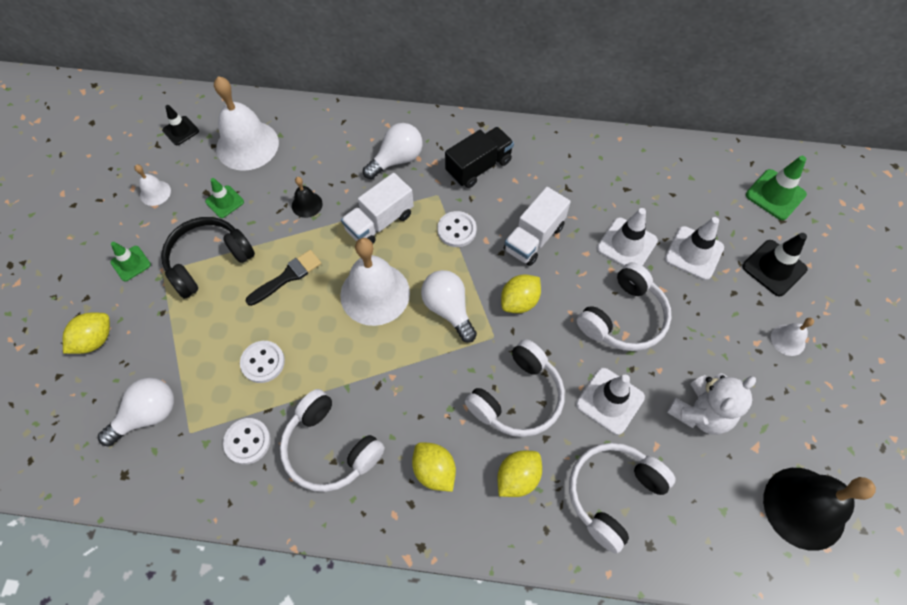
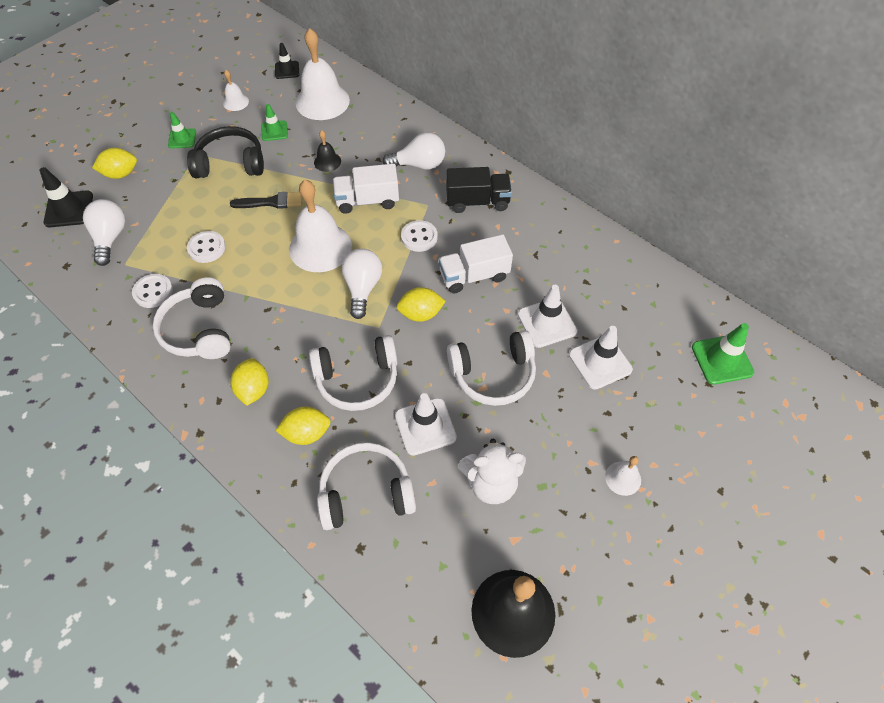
camera: 35 degrees right, 5 degrees down
(148, 415) = (110, 238): white light bulb -> white light bulb turned 90 degrees counterclockwise
(774, 268) = (664, 415): black traffic cone -> black traffic cone (69, 209)

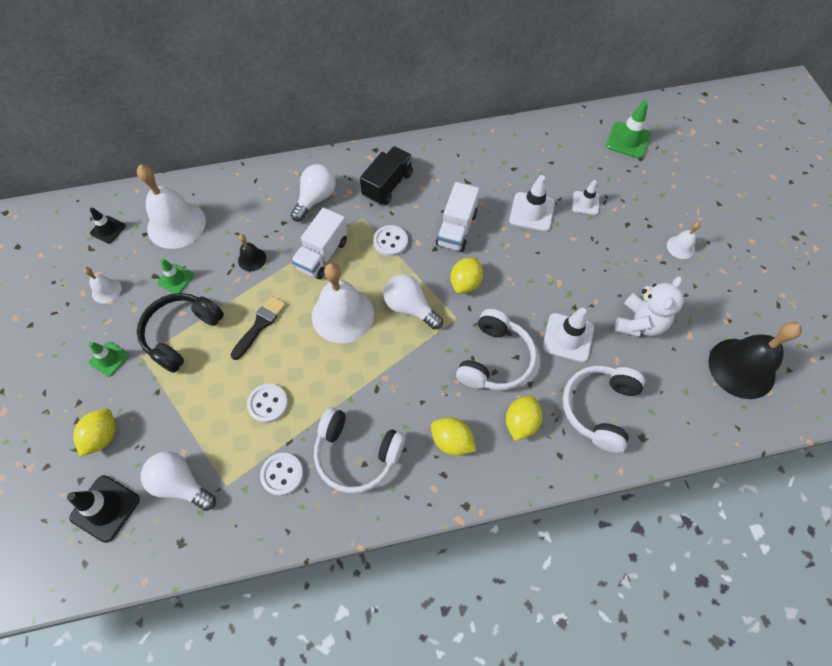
camera: 55 degrees left, 5 degrees up
(493, 374) = (552, 269): white headphones -> none
(600, 362) = (585, 203): white traffic cone -> white traffic cone, size x0.64

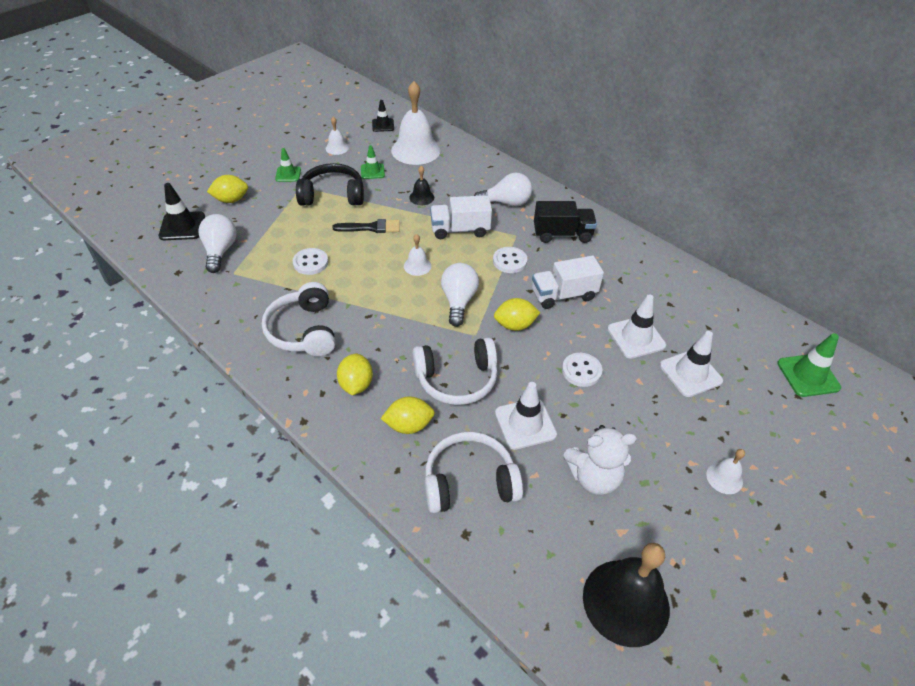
camera: 55 degrees right, 15 degrees down
(282, 474) = (260, 297): white button -> white button (581, 371)
(342, 315) = (417, 266): white bell -> white bell, size x0.47
(585, 203) = (690, 373): white traffic cone -> white traffic cone, size x1.57

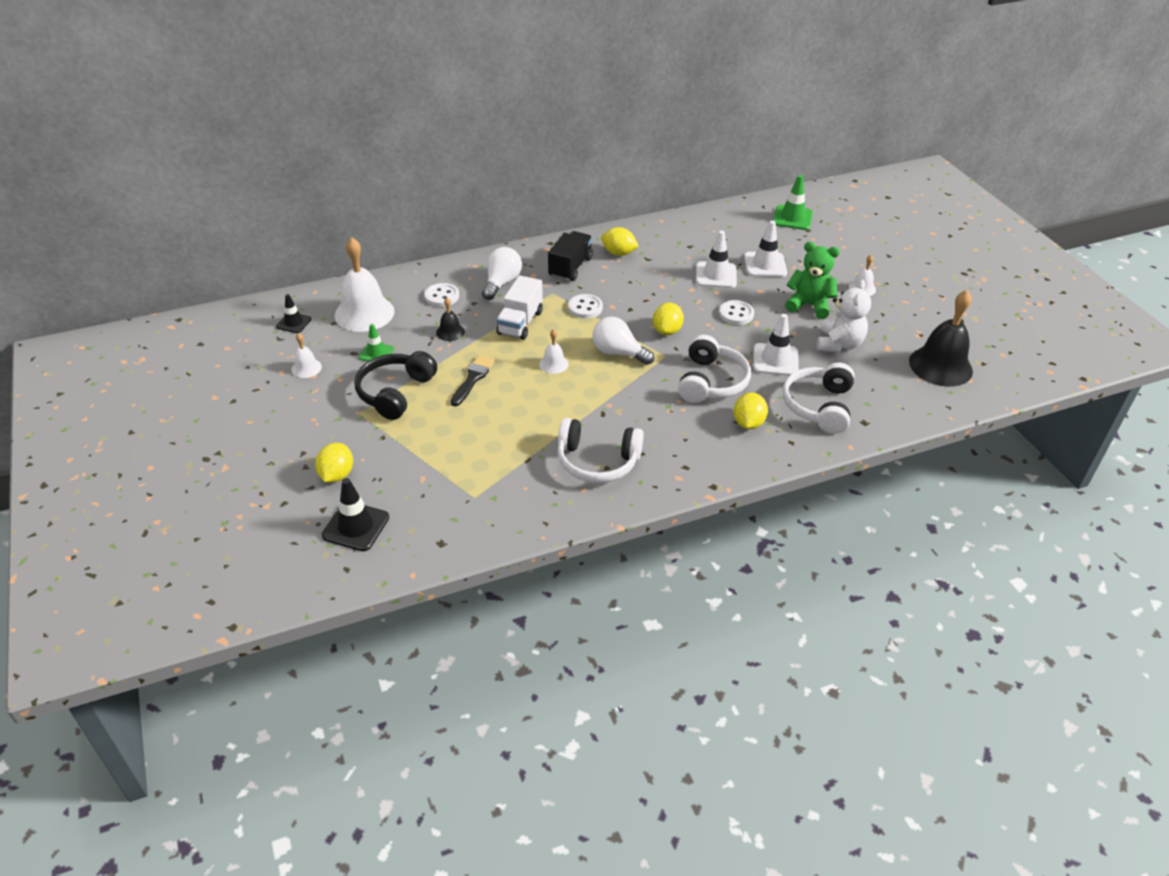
camera: 65 degrees left, 5 degrees down
(220, 251) = (428, 501): white light bulb -> none
(288, 174) = (325, 418): green traffic cone -> none
(310, 262) = (498, 434): white button -> white button (442, 296)
(356, 384) = (686, 443): yellow lemon -> yellow lemon (618, 253)
(563, 295) = (647, 293): white truck -> none
(646, 431) = (809, 305): none -> green teddy bear

